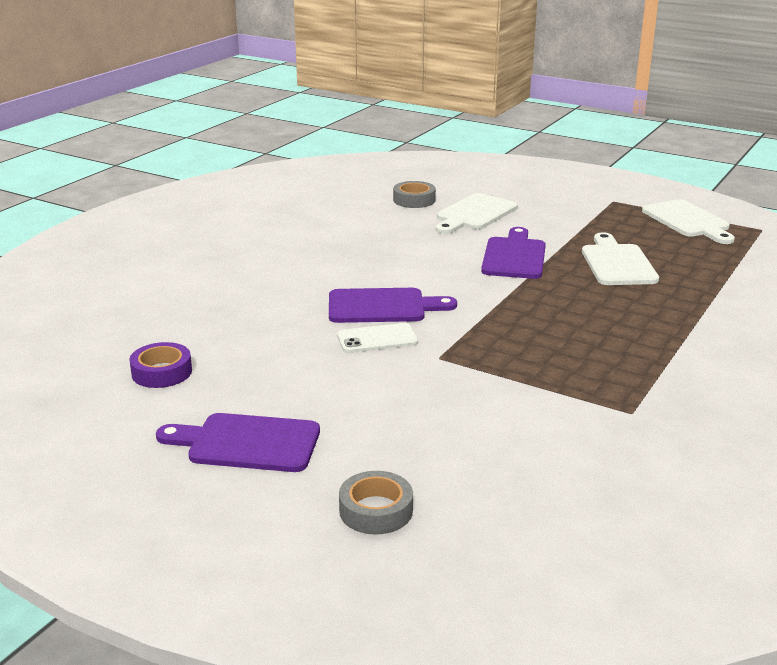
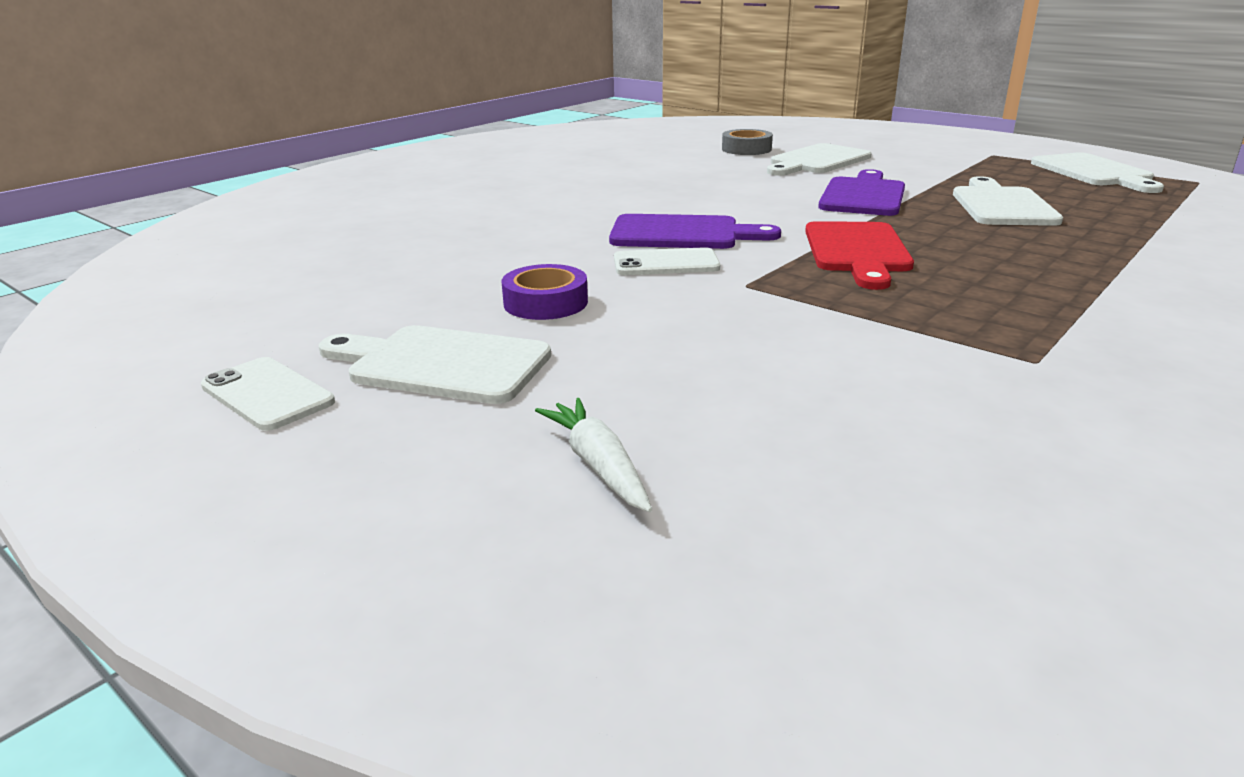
camera: 10 degrees right, 0 degrees up
(139, 476) = (267, 394): none -> white phone
(162, 372) = (372, 283): purple tape -> purple tape (545, 303)
(247, 443) = (441, 364): purple cutting board -> white cutting board
(376, 510) = (598, 465): grey tape -> white carrot
(514, 319) = (857, 251): none -> red cutting board

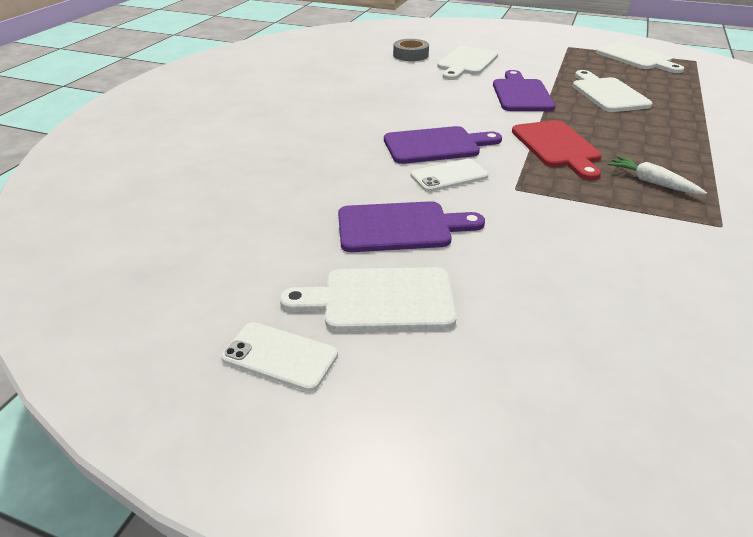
camera: 20 degrees left, 10 degrees up
(545, 303) = (400, 227): purple tape -> purple cutting board
(598, 465) = (557, 366): white carrot -> white carrot (652, 182)

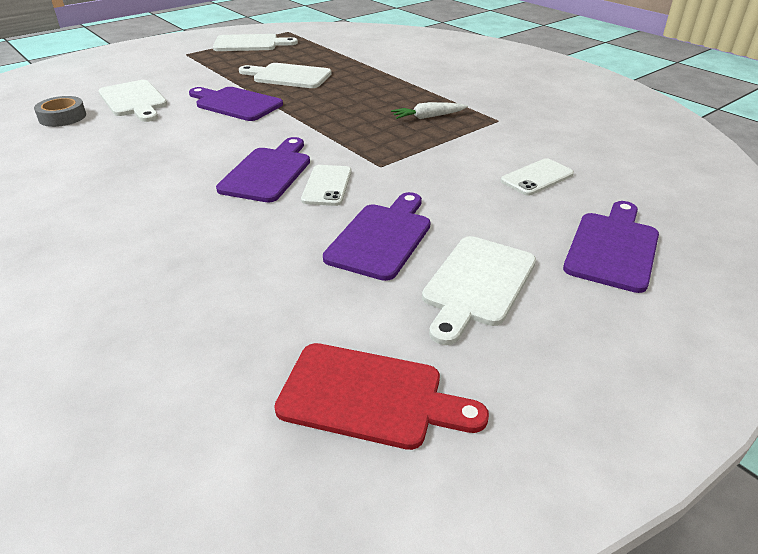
camera: 60 degrees left, 0 degrees up
(280, 356) = (517, 366): white phone -> white phone (537, 177)
(542, 383) = (612, 248): none -> purple cutting board
(557, 147) = (341, 126): red cutting board -> red cutting board (369, 396)

